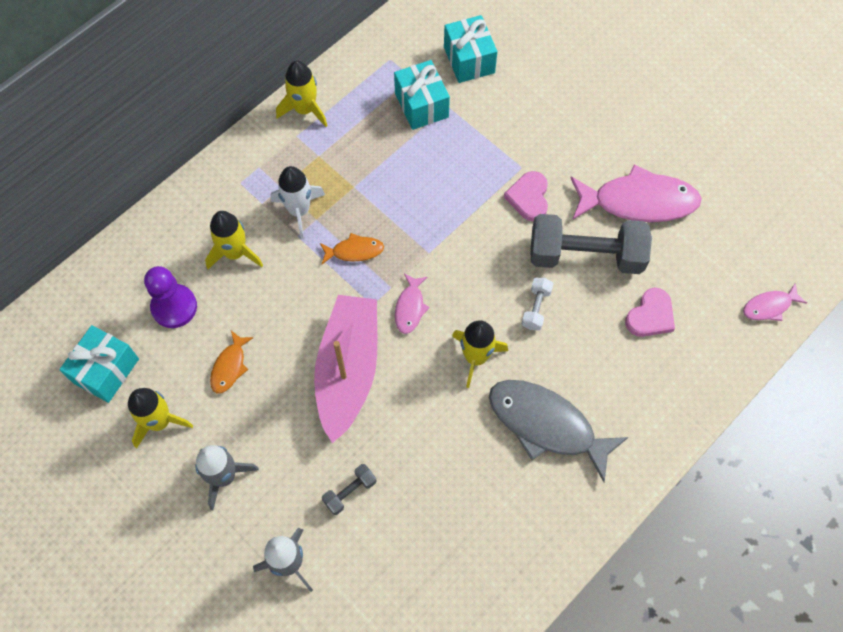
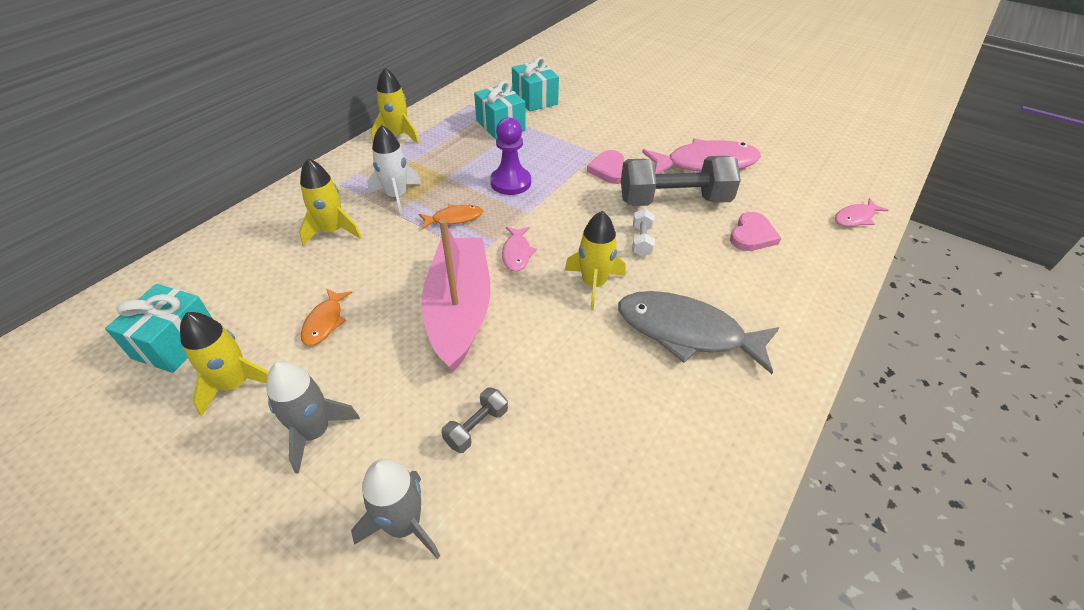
camera: 10 degrees left, 20 degrees down
(174, 307) = (264, 278): purple pawn -> purple pawn (510, 182)

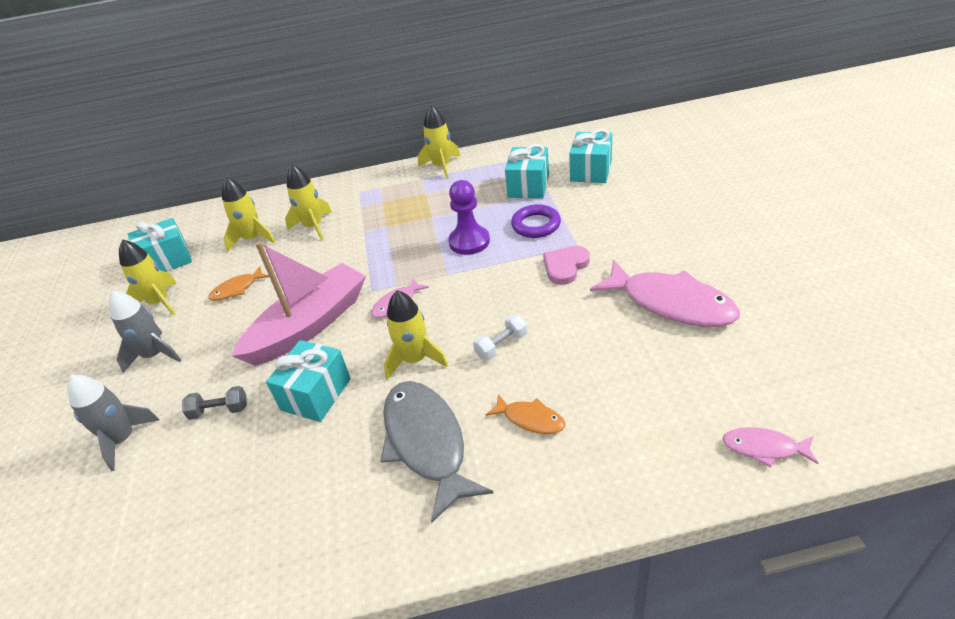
camera: 50 degrees right, 5 degrees down
(270, 271) = (253, 239): none -> yellow rocket
(397, 196) = (380, 218): white rocket -> none
(454, 218) = (393, 253): orange fish -> orange fish (530, 419)
(547, 150) = (536, 225): none -> purple ring
(550, 356) = (316, 394): none -> turquoise gift
(674, 201) = (583, 324): grey dumbbell -> none
(752, 235) = (611, 398): pink heart -> none

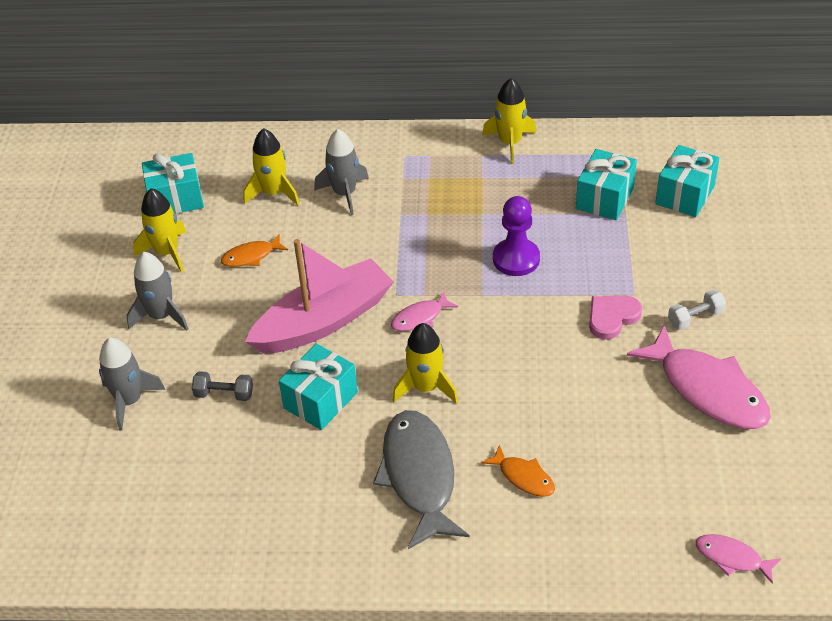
camera: 10 degrees right, 5 degrees up
(314, 227) = (345, 193): yellow rocket -> grey rocket
(501, 345) = (517, 393): white dumbbell -> white dumbbell (695, 318)
(536, 225) = (596, 255): purple ring -> none

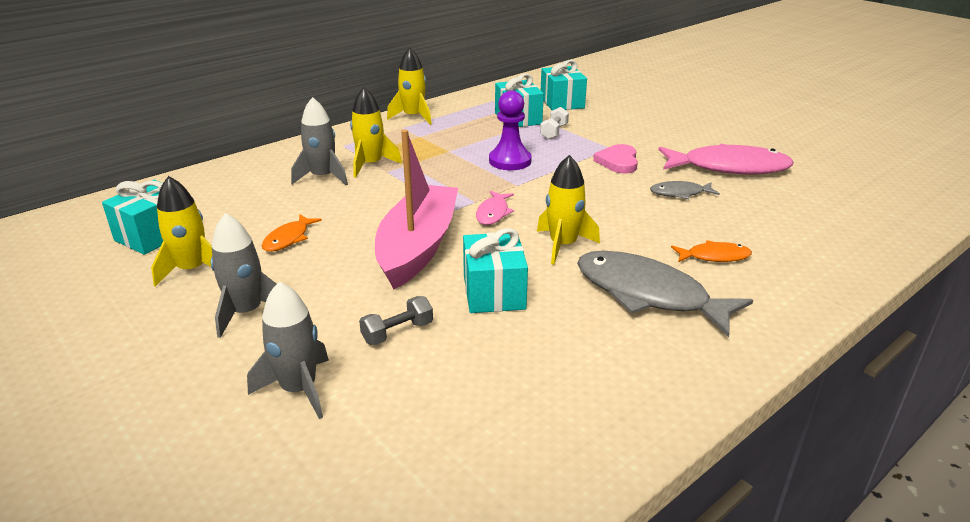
camera: 45 degrees left, 15 degrees down
(274, 193) = (255, 198): yellow rocket -> yellow rocket (371, 165)
(606, 392) = (680, 193): none -> grey fish
(695, 318) = (663, 143): white dumbbell -> white dumbbell (554, 132)
(732, 558) = (892, 229): pink fish -> none

